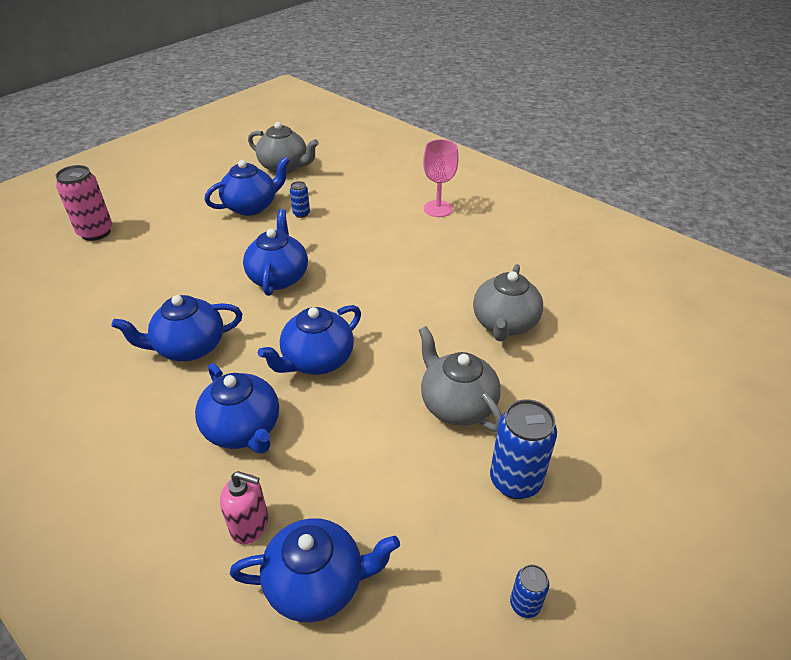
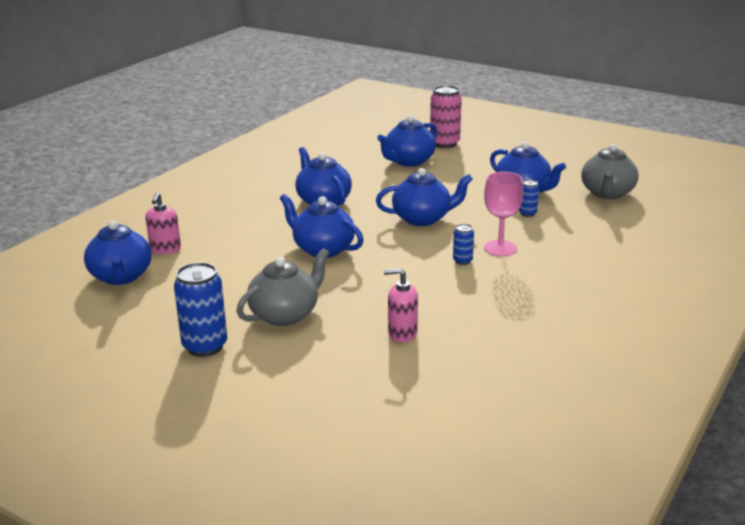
camera: 80 degrees right, 15 degrees down
(243, 429) = (245, 234): blue teapot -> blue teapot (408, 161)
(438, 209) = (591, 282): pink goblet -> pink goblet (500, 248)
(504, 324) = (402, 333): grey teapot -> pink soap dispenser
(525, 604) = (96, 354): blue can -> blue can (462, 261)

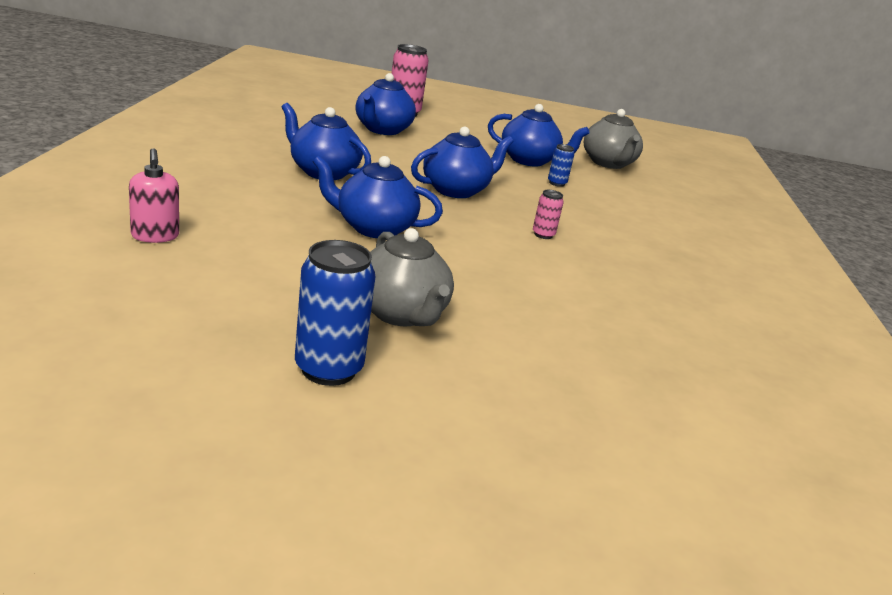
camera: 30 degrees left, 0 degrees up
(121, 277) = (113, 278): blue teapot -> none
(285, 315) = (401, 313): grey teapot -> grey teapot turned 135 degrees clockwise
(402, 333) = (562, 324): pink soap dispenser -> none
(462, 261) = (543, 235): blue can -> pink can
(500, 248) = (567, 220): pink goblet -> none

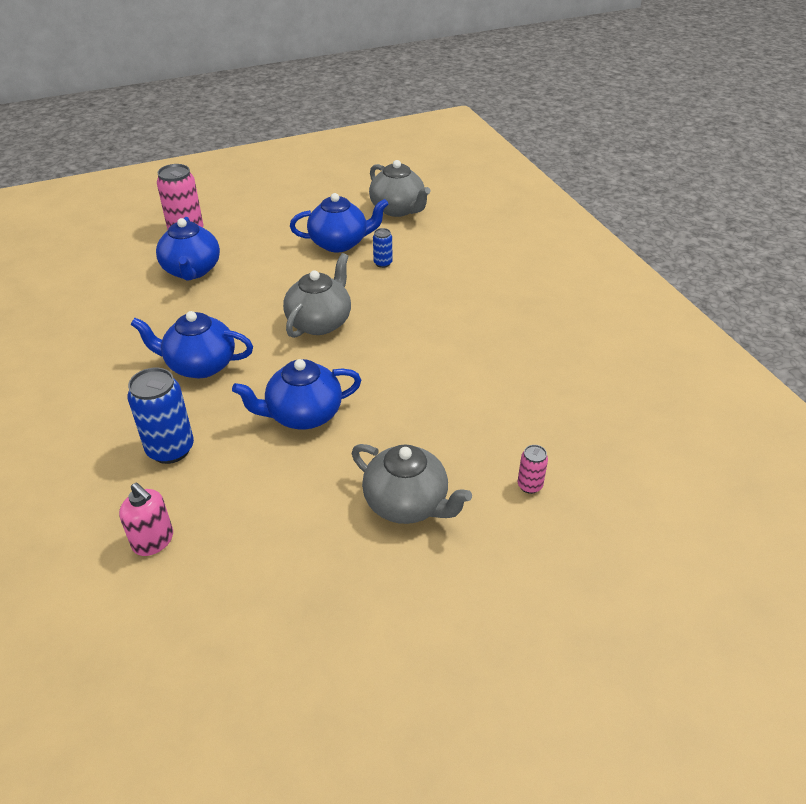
camera: 25 degrees left, 15 degrees up
(328, 369) = (413, 598): blue can -> blue can (170, 449)
(456, 190) = (320, 322): blue teapot -> grey teapot
(543, 235) = (424, 340): pink can -> pink can (529, 485)

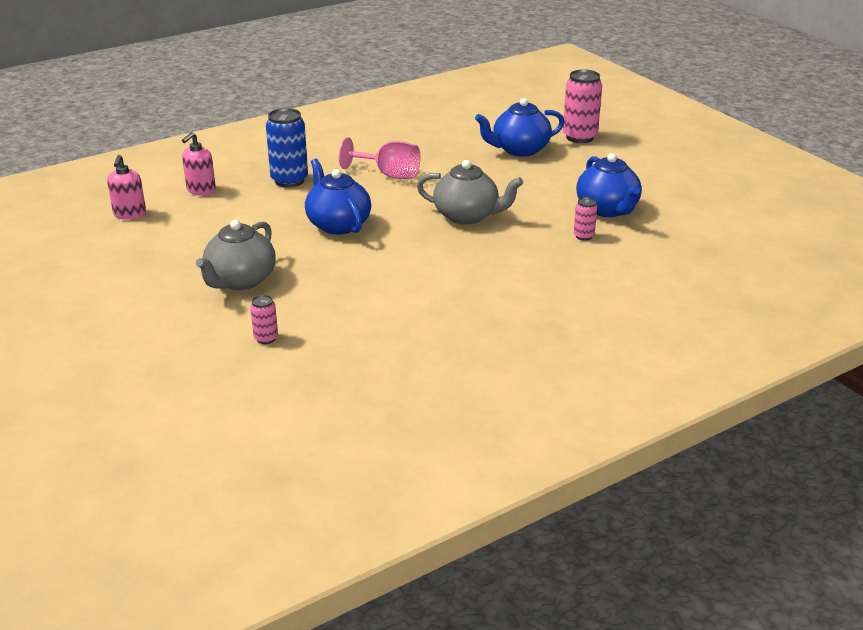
camera: 80 degrees right, 10 degrees down
(191, 625) = (129, 214): none -> pink soap dispenser
(200, 365) = (389, 175): blue teapot -> pink goblet
(383, 263) = (583, 236): blue can -> pink can
(398, 209) = (700, 234): grey teapot -> none

